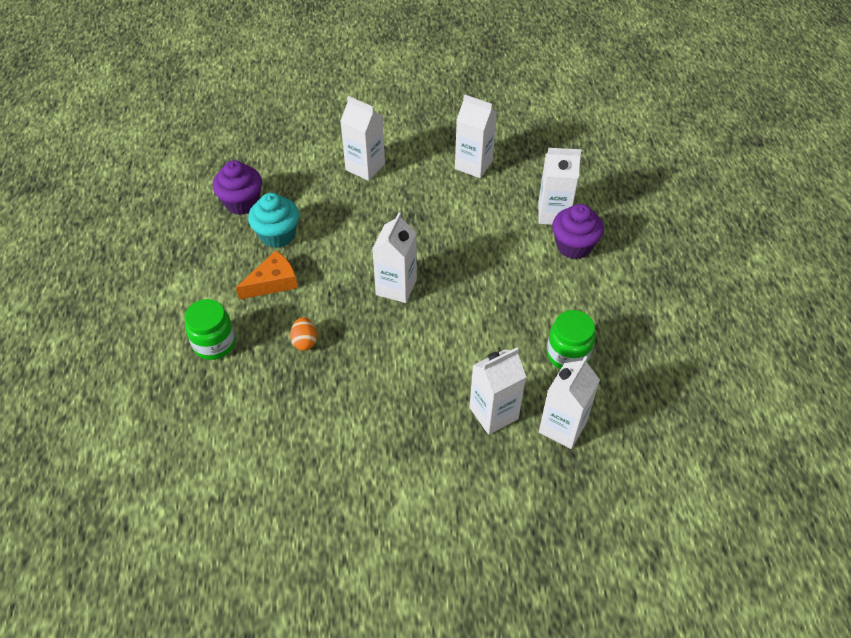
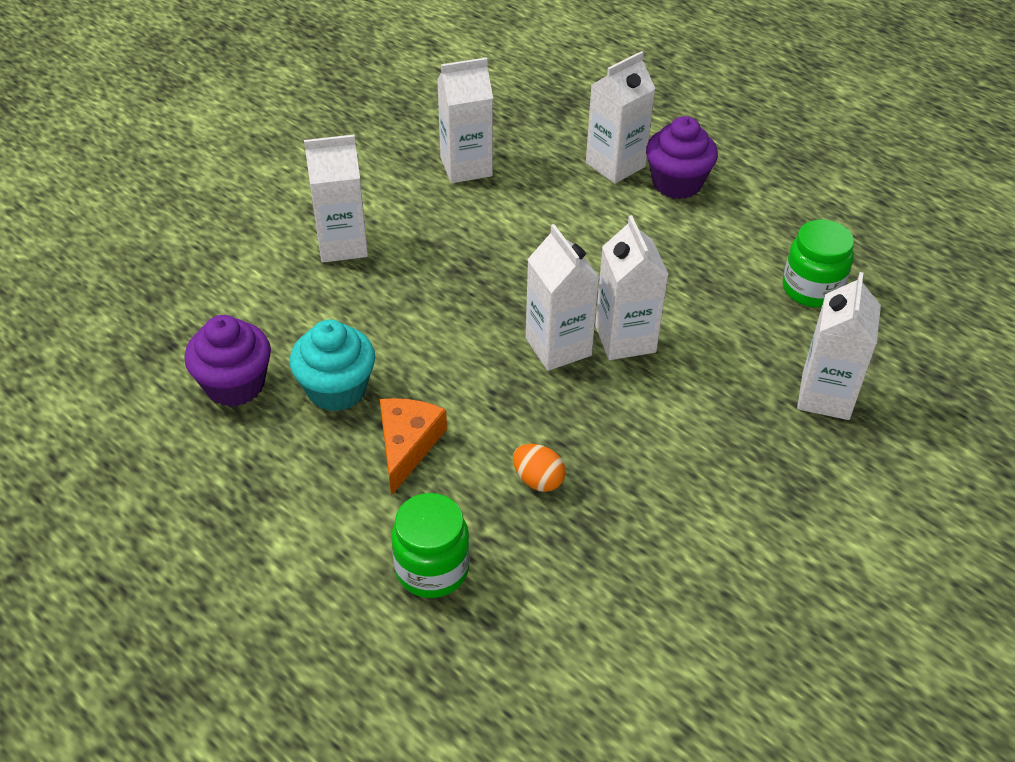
camera: 45 degrees left, 5 degrees down
(562, 427) = (898, 359): white carton -> white carton (625, 339)

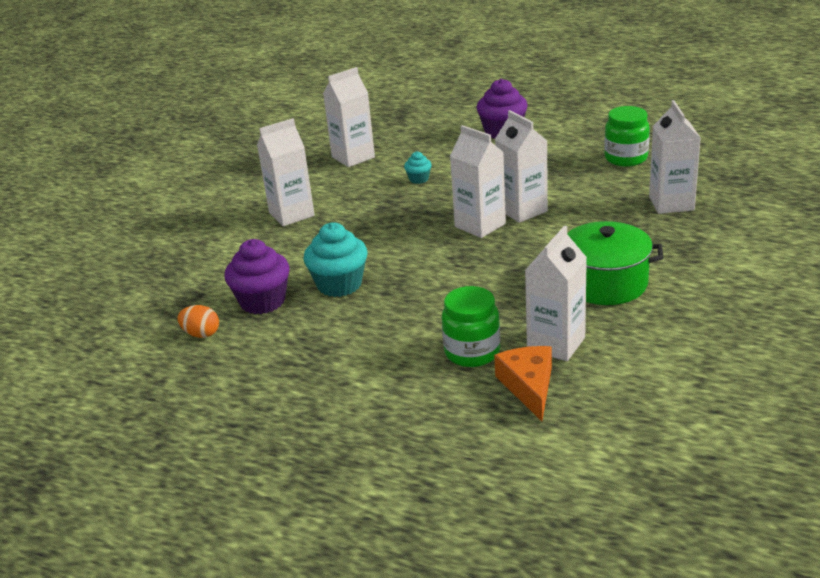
camera: 15 degrees left, 15 degrees down
(407, 445) = (410, 298): orange cheese -> orange cheese (529, 386)
(526, 235) = (419, 179): none -> turquoise cupcake
(538, 480) = (513, 290): orange egg -> orange egg (201, 334)
(615, 165) = (455, 133): white carton -> white carton (556, 344)
(659, 511) = (605, 283): none -> green pot

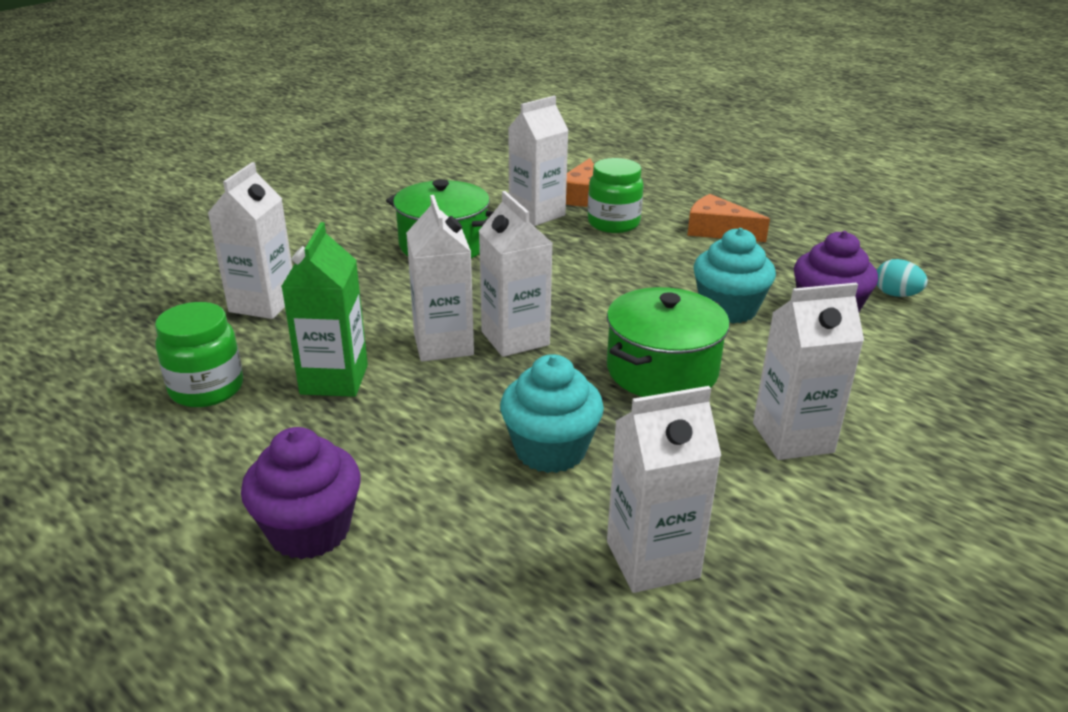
camera: 165 degrees left, 0 degrees up
(201, 334) = (895, 295): orange egg -> turquoise egg
(364, 372) = (717, 230): none -> orange cheese
(375, 230) = (662, 370): none -> green pot
(419, 179) = (550, 450): turquoise cupcake -> turquoise cupcake, size x1.97
(564, 178) = (334, 379): none -> green carton

